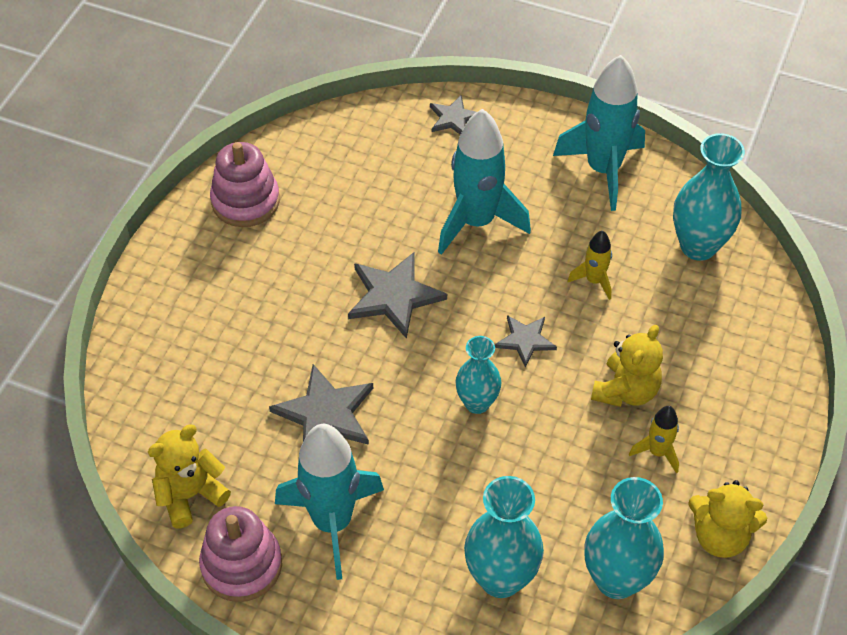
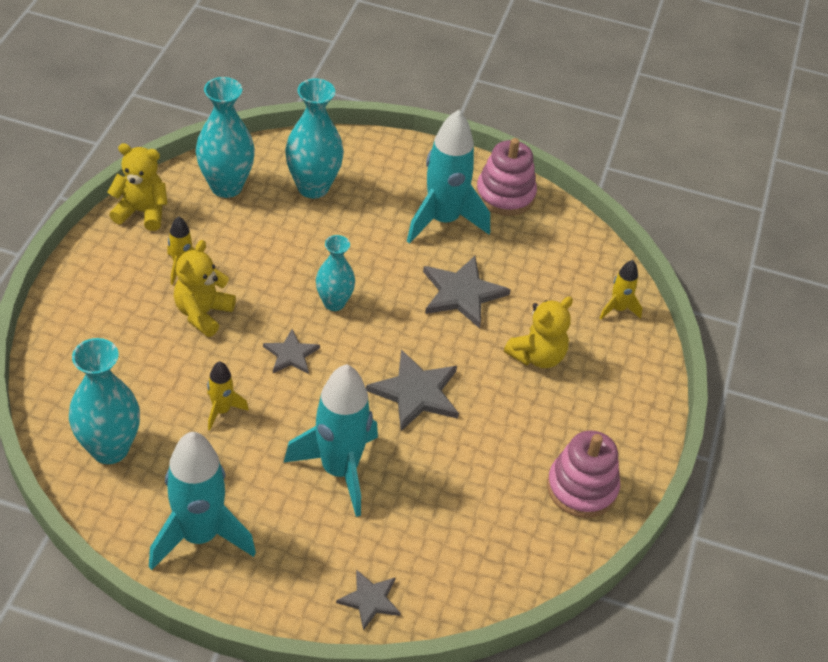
camera: 170 degrees right, 5 degrees down
(145, 391) = (618, 309): none -> yellow rocket
(190, 495) = (556, 237): yellow teddy bear -> yellow teddy bear (537, 356)

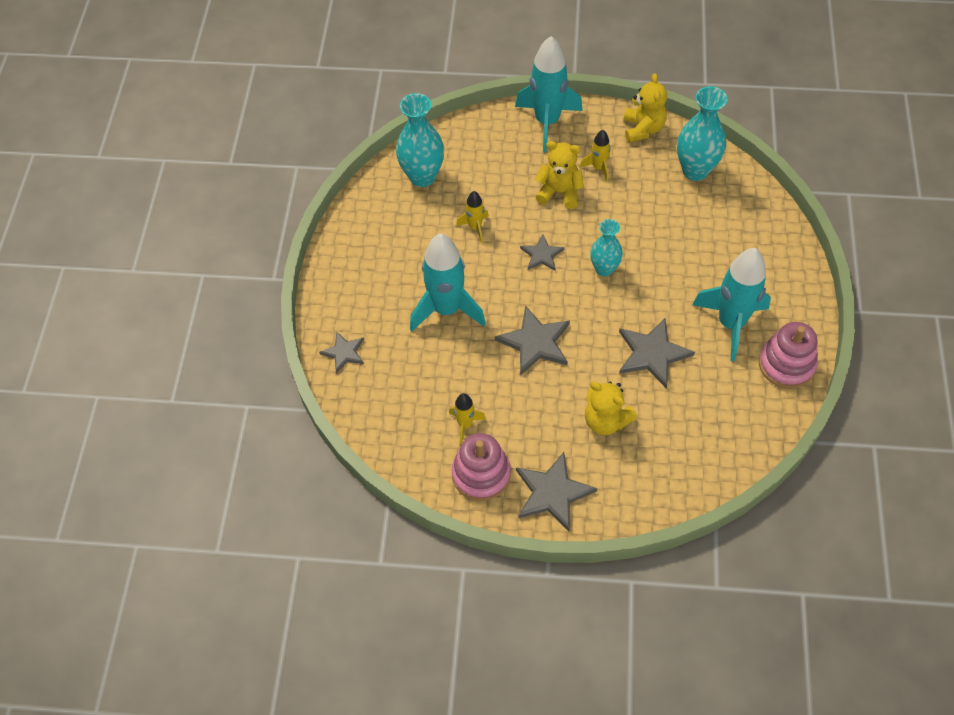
camera: 85 degrees right, 10 degrees up
(200, 536) = (368, 244): turquoise rocket -> turquoise rocket (547, 122)
(313, 187) = (723, 225): turquoise vase -> none
(617, 426) = (552, 492): none -> grey star
(618, 309) = (686, 476): yellow rocket -> yellow rocket (465, 425)

